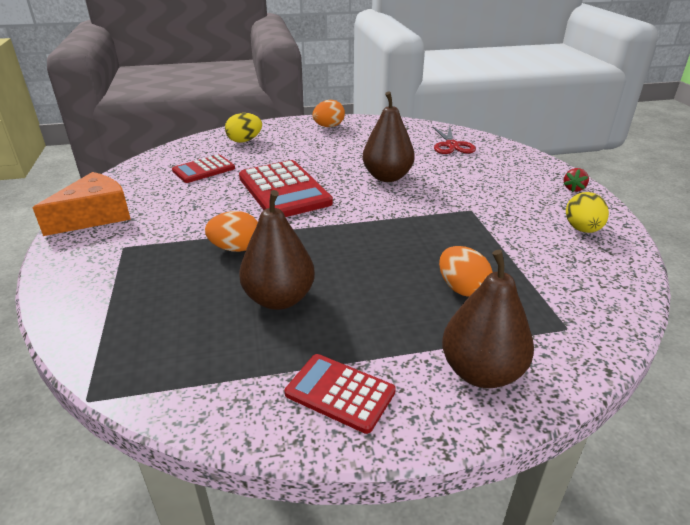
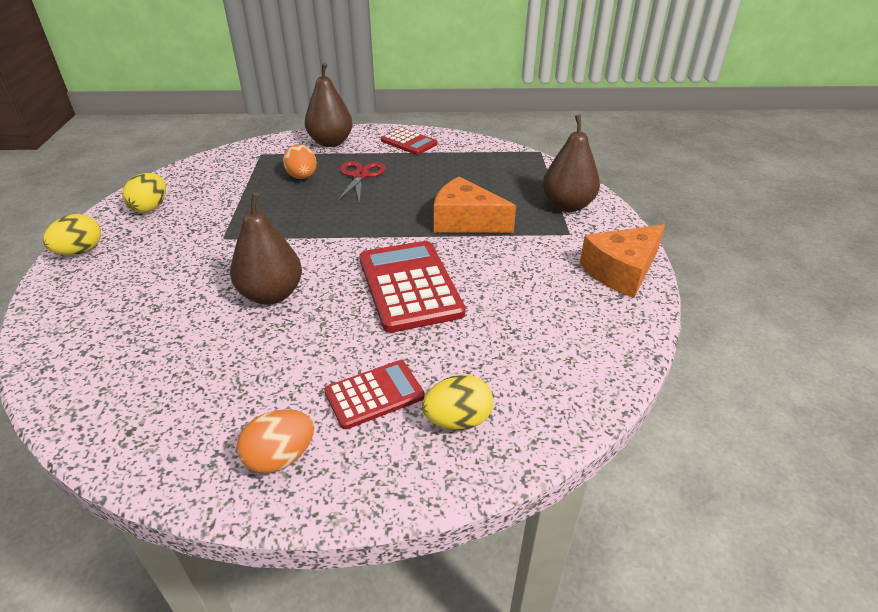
camera: 170 degrees left, 5 degrees up
(204, 170) = (517, 340): red calculator -> red calculator (374, 394)
(236, 248) = (465, 221): orange egg -> orange cheese
(279, 299) = (433, 183): brown pear -> brown pear (567, 205)
(451, 145) = (115, 355): red scissors -> red scissors (360, 176)
(573, 189) = (80, 251): red strawberry -> yellow egg

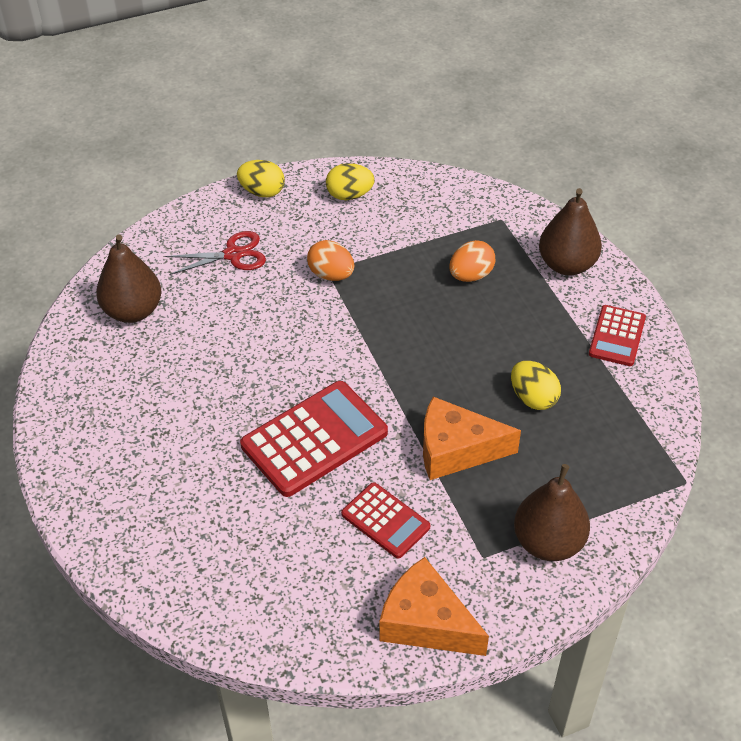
camera: 70 degrees right, 10 degrees up
(271, 294) = (258, 344): brown pear -> brown pear (133, 311)
(280, 457) = (83, 432): orange egg -> orange egg (331, 275)
(360, 176) = (503, 322): red scissors -> red scissors (233, 255)
(374, 394) = (162, 464): red calculator -> red calculator (385, 521)
(457, 420) = (152, 530): yellow egg -> yellow egg (533, 398)
(465, 221) = (456, 450): orange cheese -> orange cheese turned 90 degrees counterclockwise

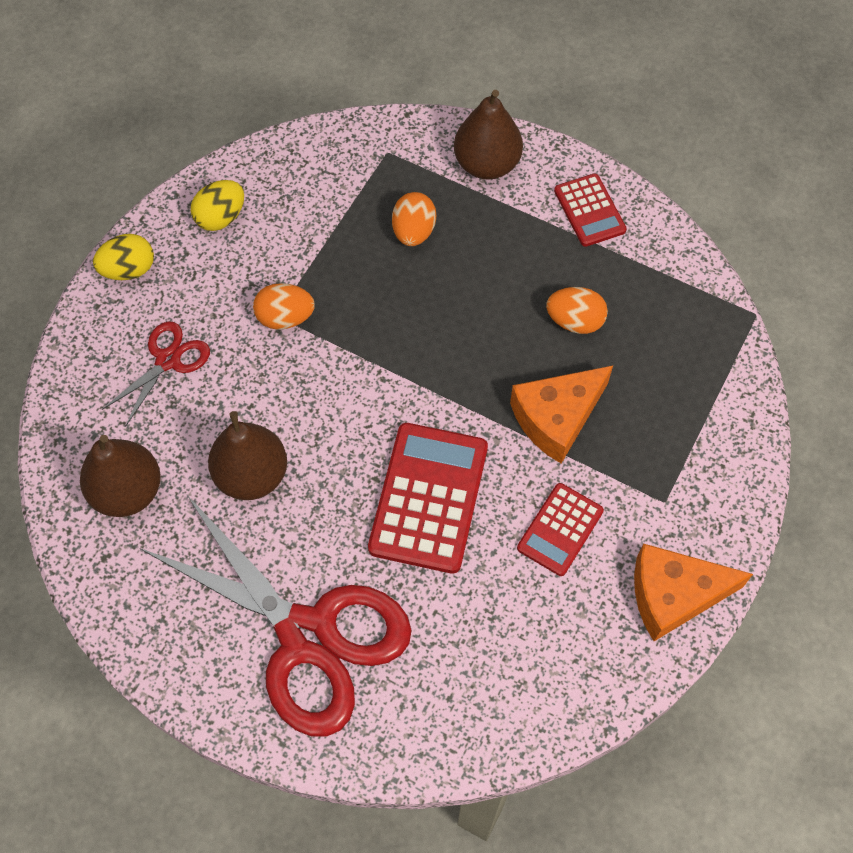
camera: 40 degrees left, 15 degrees up
(151, 465) = (307, 635): none -> red scissors
(385, 521) = (560, 529): red calculator -> red calculator turned 120 degrees clockwise
(533, 398) = (575, 321): yellow egg -> orange egg
(548, 542) = (702, 449): brown pear -> brown pear (252, 475)

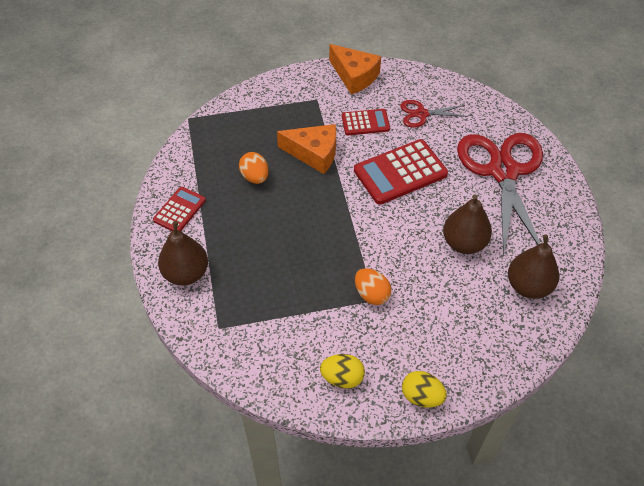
camera: 130 degrees left, 10 degrees down
(168, 360) = (450, 328): red scissors -> red scissors (421, 114)
(413, 232) = (263, 276): orange egg -> none

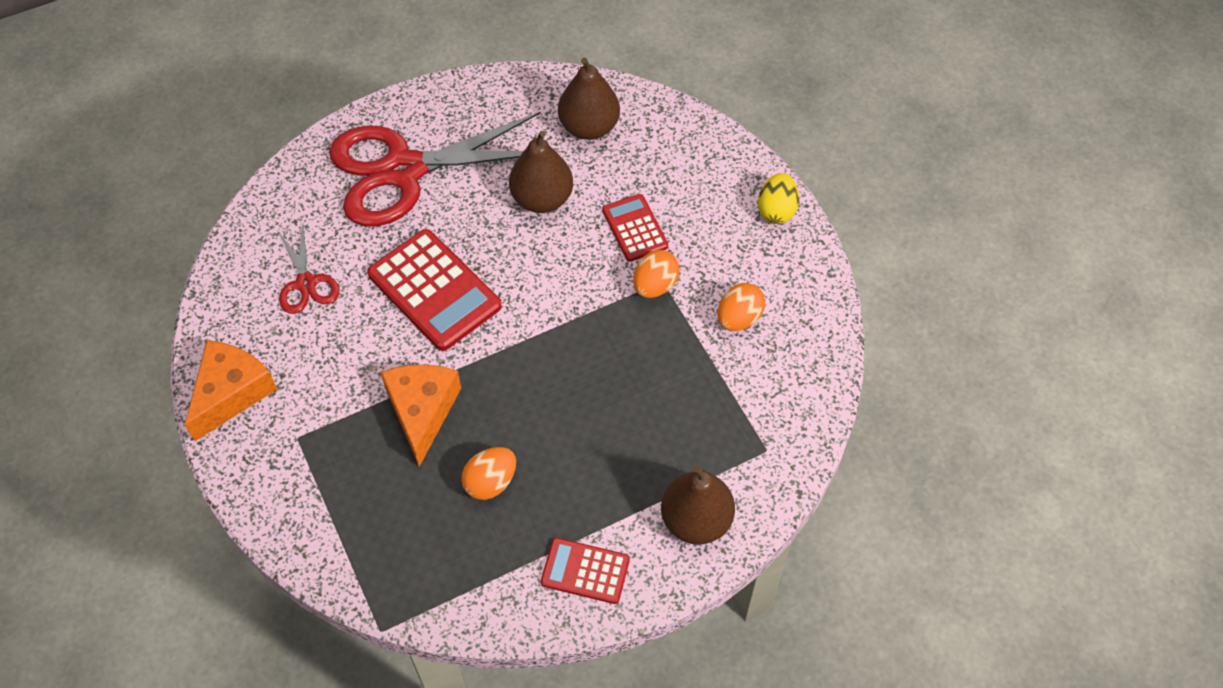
camera: 105 degrees left, 5 degrees up
(328, 340) = (738, 318): none -> orange egg
(342, 378) = (784, 292): yellow egg -> none
(365, 122) = (339, 355): red calculator -> red calculator (634, 228)

